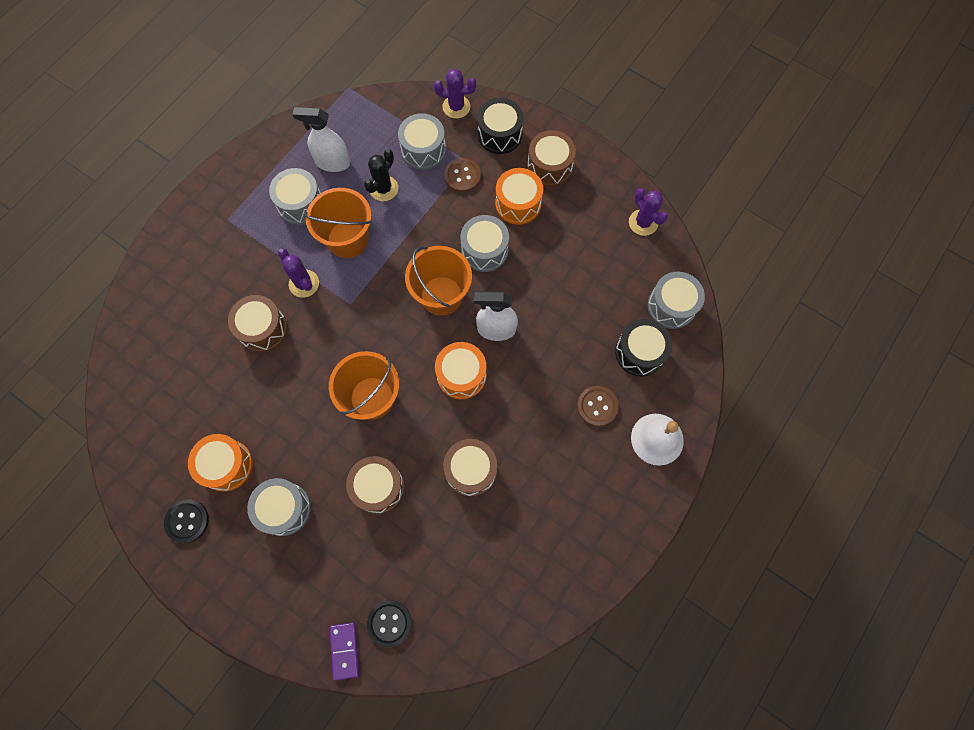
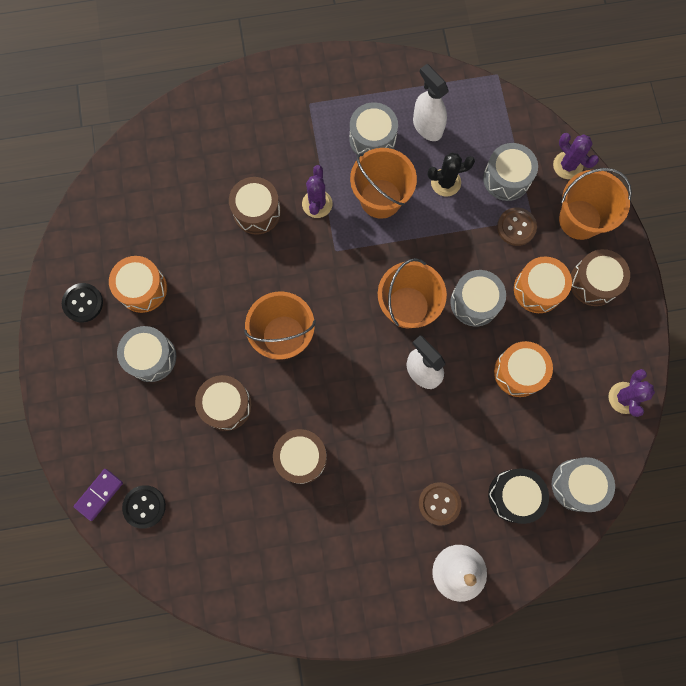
camera: 45 degrees right, 5 degrees up
(461, 375) = (363, 381): orange drum -> orange drum (519, 372)
(499, 134) = (580, 219): black drum -> orange bucket

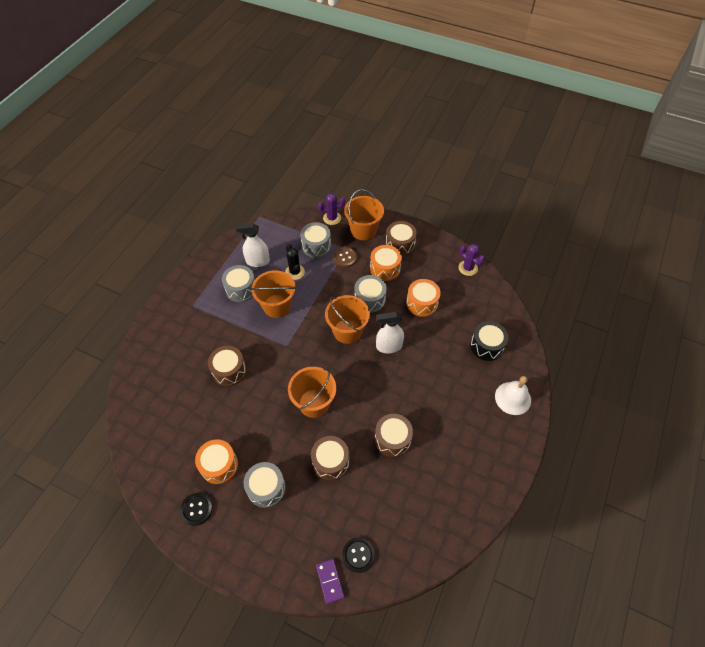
camera: 55 degrees left, 20 degrees down
(317, 204) = (252, 337): purple cactus -> none
(439, 503) = (468, 384): brown button -> none
(445, 182) = (295, 272): black cactus -> black cactus turned 45 degrees counterclockwise
(577, 485) = (499, 314): grey drum -> none

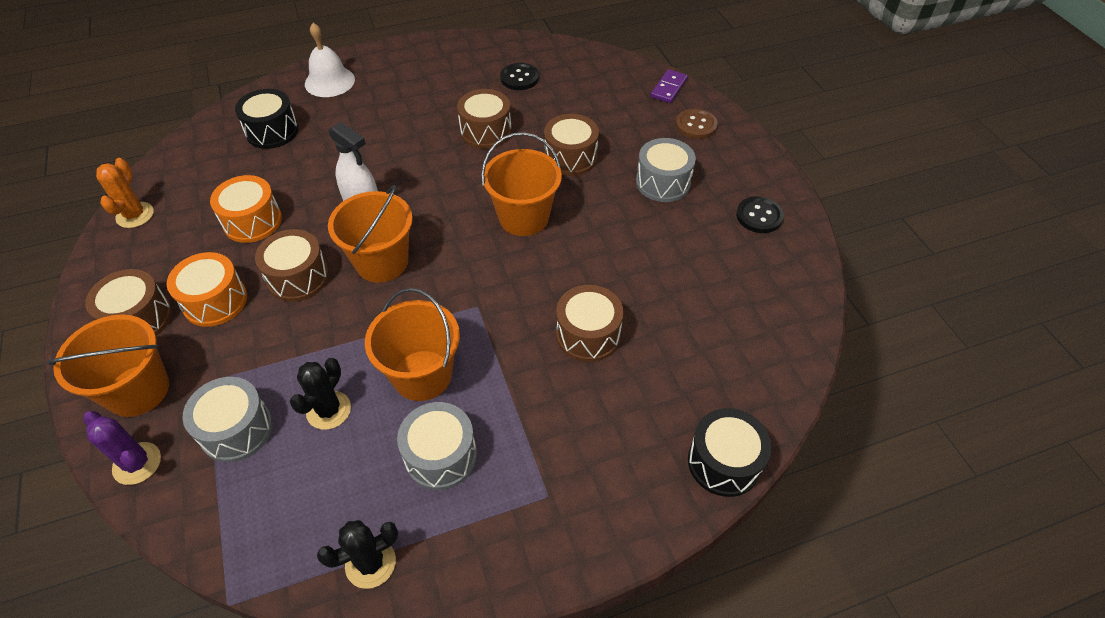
camera: 135 degrees left, 5 degrees down
(135, 363) = (724, 462): none -> black drum
(219, 465) = (699, 237): orange drum -> none
(230, 251) = (370, 563): none -> black cactus
(257, 261) = (355, 489): white spray bottle -> none
(345, 257) = (232, 367): brown button -> brown button (696, 125)
(358, 555) = (624, 86): black button -> black button (519, 78)
(369, 299) = (298, 277): grey drum -> brown drum
(468, 268) = (135, 215): purple cactus -> orange cactus

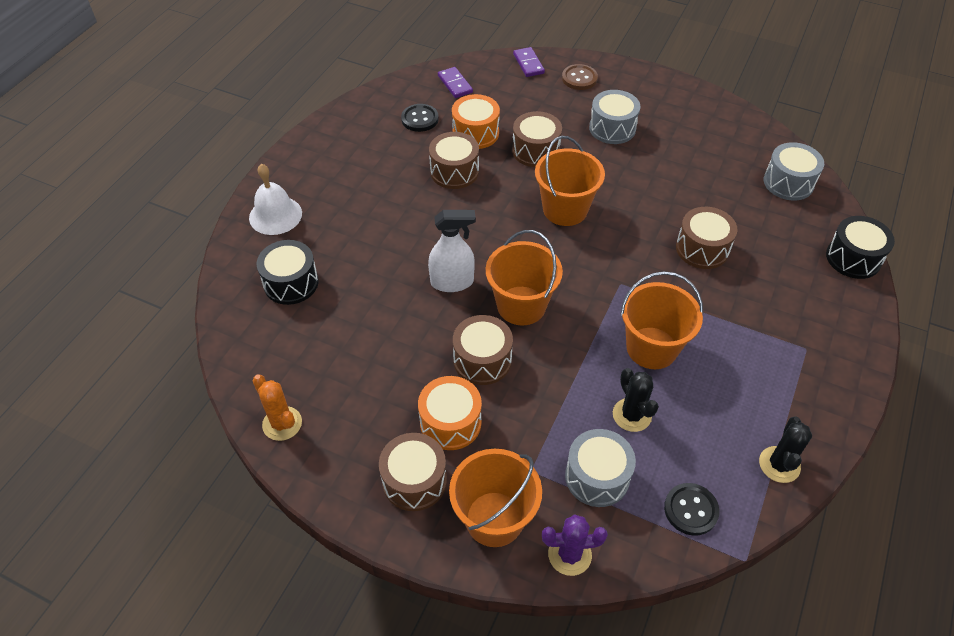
camera: 45 degrees left, 0 degrees up
(252, 221) = (386, 353): orange drum -> orange drum (475, 133)
(440, 456) = (728, 379): grey drum -> grey drum (788, 182)
(585, 69) = (455, 84): none -> purple domino
(759, 216) = (690, 112): black button -> black button (691, 510)

